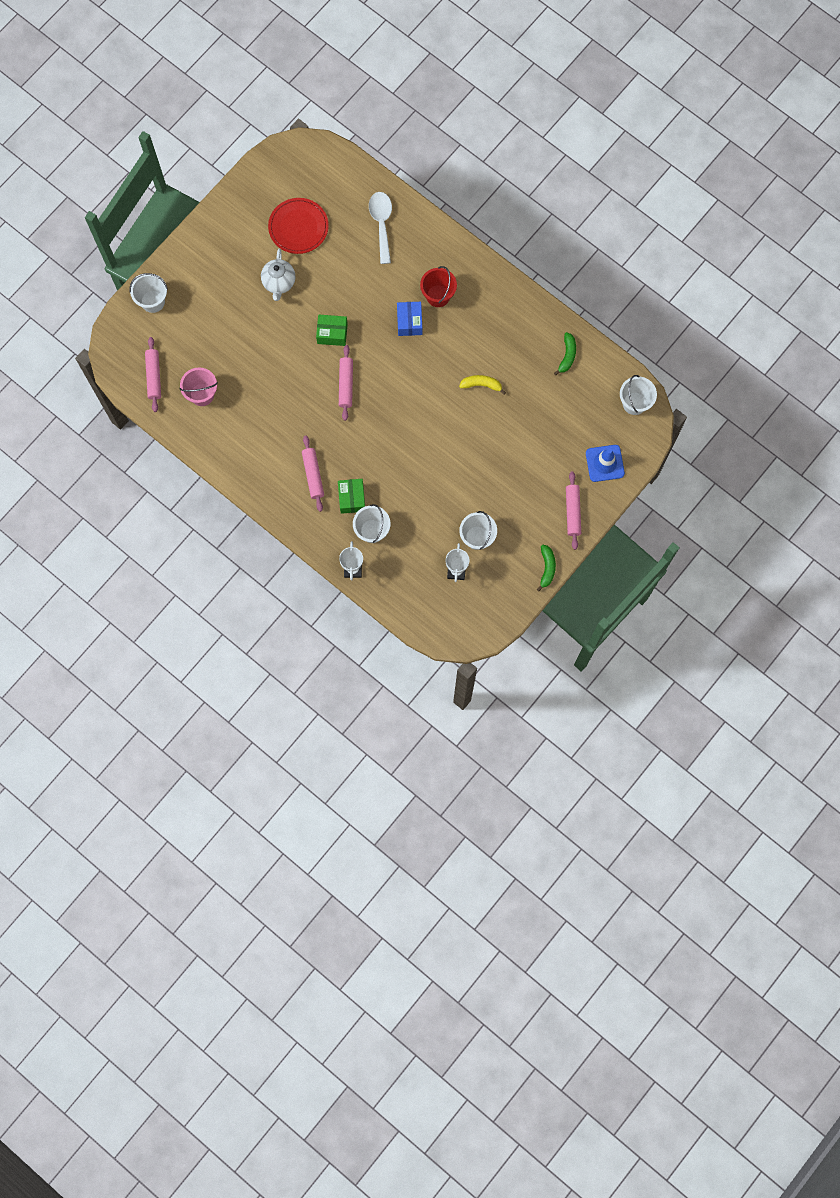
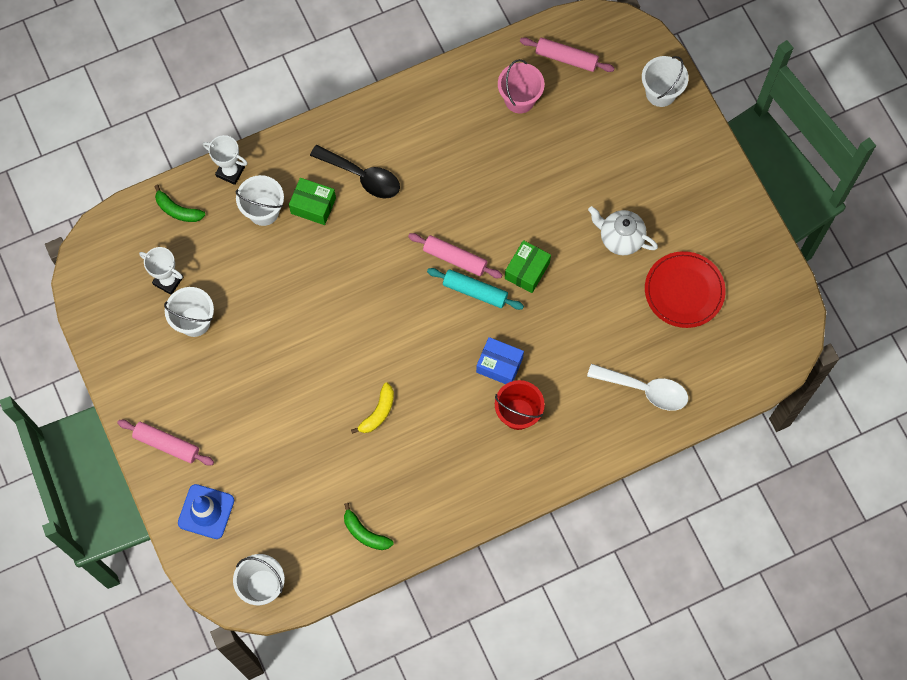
camera: 115 degrees right, 5 degrees down
(313, 475) = (362, 176): pink rolling pin -> black spoon
(364, 361) = (475, 291): none -> turquoise rolling pin
(547, 568) = (116, 382): green banana -> green banana (178, 210)

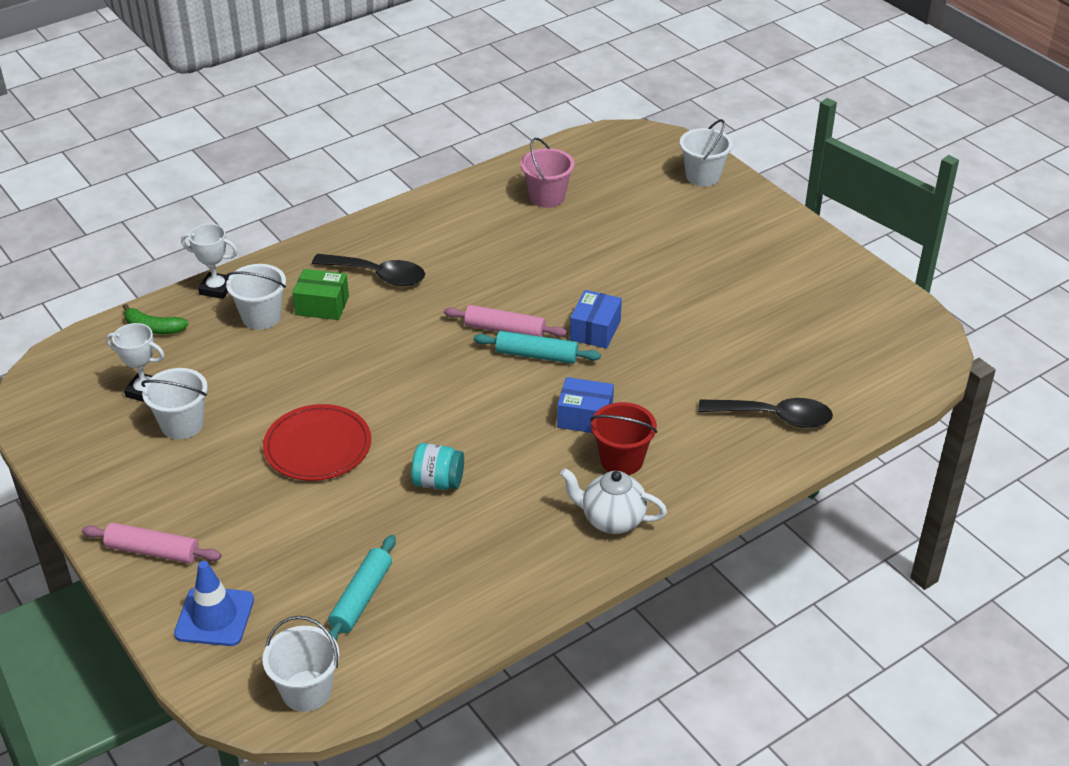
camera: 10 degrees left, 30 degrees down
(308, 512) = (361, 598): none -> turquoise rolling pin
(365, 533) = (445, 610): green banana -> none
(378, 412) = (438, 482): yellow banana -> turquoise jar
(527, 271) = (595, 330): green box -> blue box
(566, 58) = (590, 162): pink rolling pin -> none
(620, 238) = (697, 291): white teapot -> white teapot (612, 520)
(645, 390) = (775, 417): white spoon -> black spoon
(684, 291) = (789, 325): red plate -> red plate (317, 446)

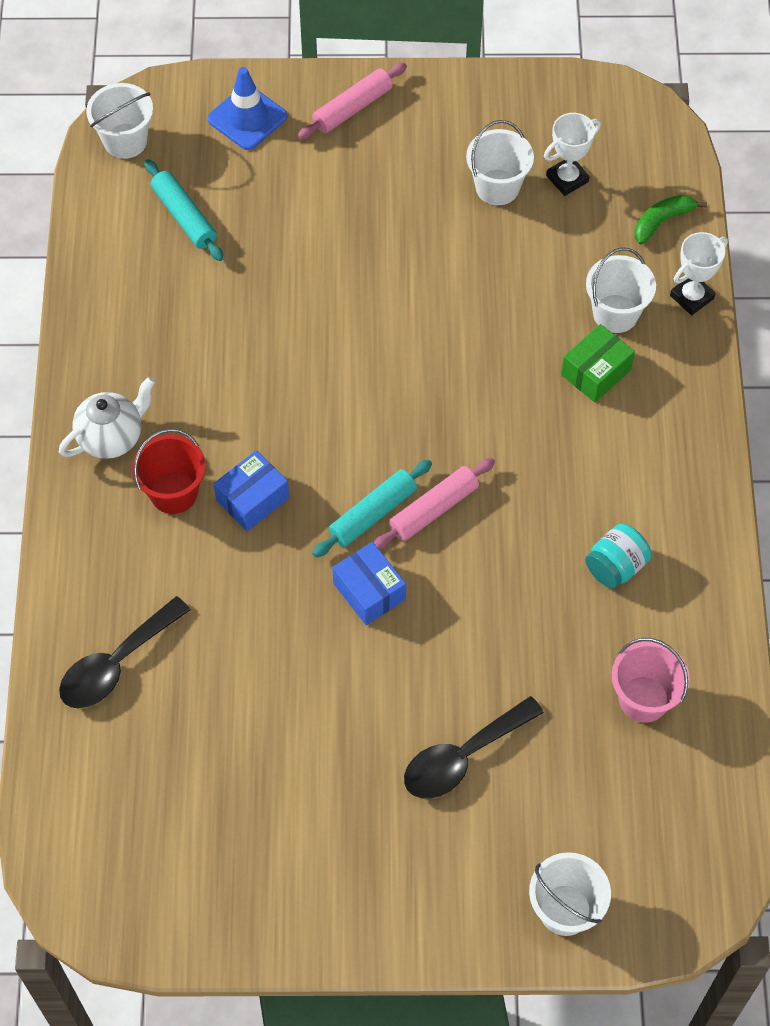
camera: 125 degrees right, 20 degrees up
(317, 446) = (387, 271): red plate -> none
(378, 275) = (612, 446): black spoon -> black spoon (462, 757)
(438, 482) = (267, 336): turquoise jar -> turquoise jar (615, 567)

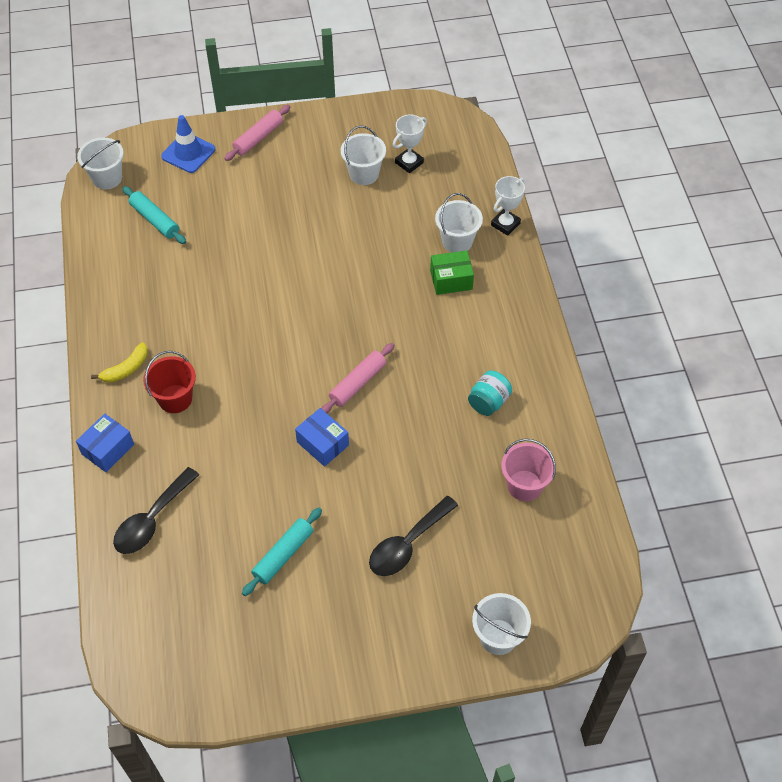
camera: 10 degrees left, 5 degrees down
(111, 437) = (126, 369): white teapot -> yellow banana
(252, 499) = (231, 395): blue box -> blue box (108, 449)
(372, 514) = (316, 392): turquoise rolling pin -> turquoise rolling pin (283, 555)
(595, 372) = (451, 280): green box -> green box turned 45 degrees clockwise
(662, 221) = (477, 180): green banana -> none

